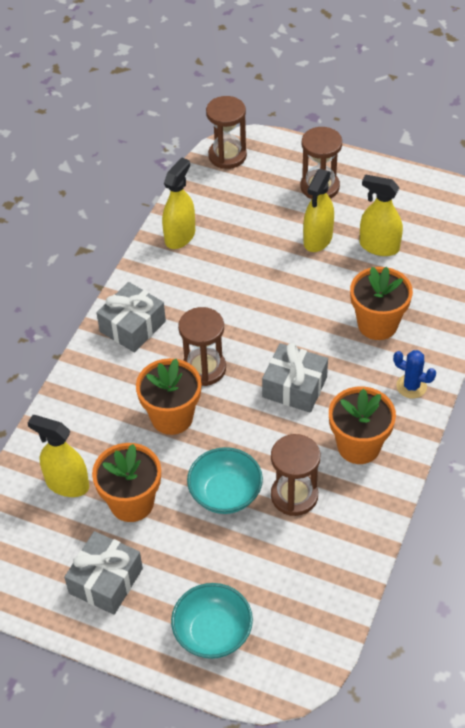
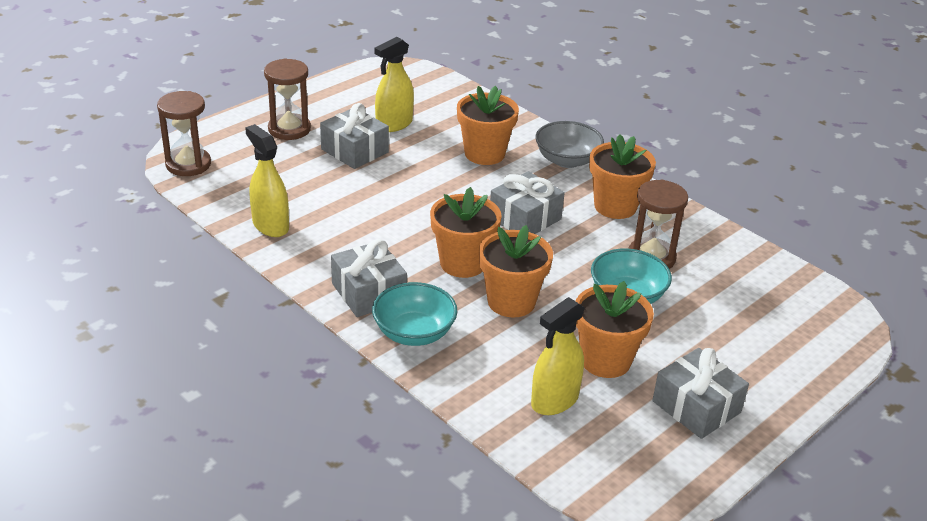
camera: 70 degrees left, 15 degrees down
(204, 368) = (463, 263): brown hourglass -> orange flower pot
(213, 633) = (785, 352): turquoise bowl -> turquoise bowl (414, 333)
(318, 239) = (354, 151): yellow spray bottle -> grey gift
(411, 386) = (567, 160): blue cactus -> grey bowl

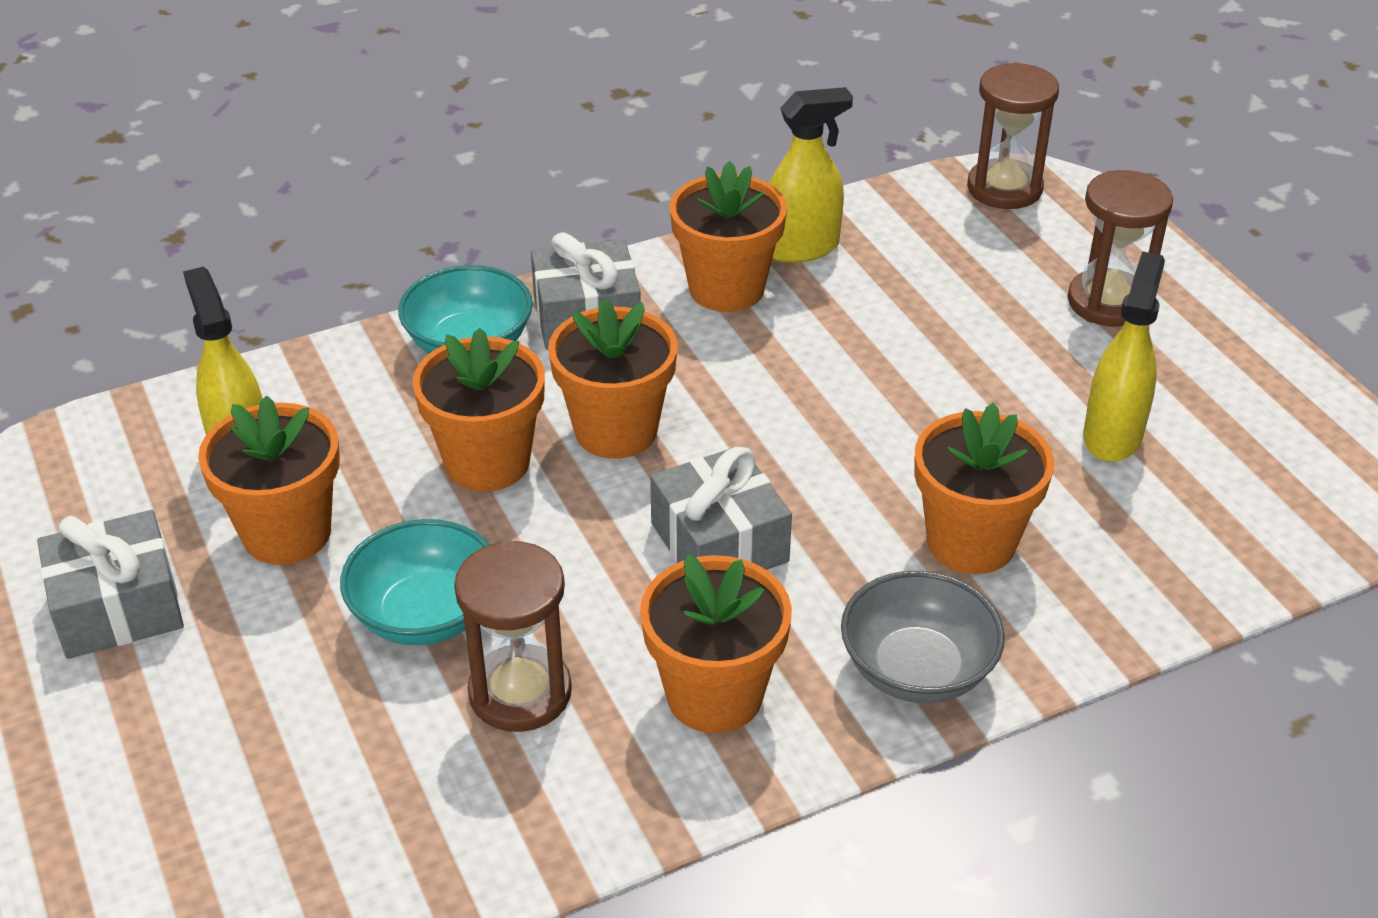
camera: 110 degrees right, 5 degrees up
(321, 246) = (726, 289): none -> orange flower pot
(354, 151) = (1016, 368): grey gift -> none
(394, 124) = (1112, 436): yellow spray bottle -> yellow spray bottle turned 45 degrees clockwise

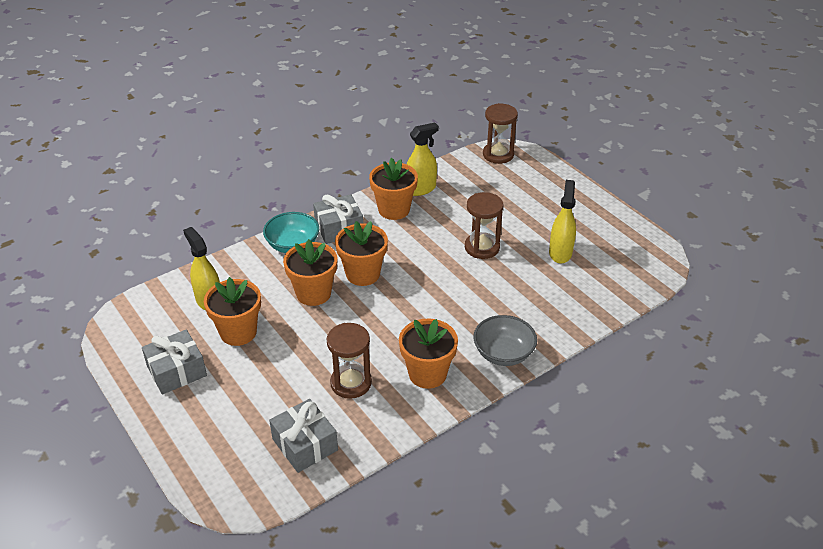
camera: 10 degrees left, 0 degrees up
(425, 615) = (305, 357): turquoise bowl -> none
(719, 542) = (415, 314): grey gift -> grey gift (305, 444)
(971, 542) = (514, 301): orange flower pot -> none
(1108, 302) = (548, 198): brown hourglass -> brown hourglass (482, 247)

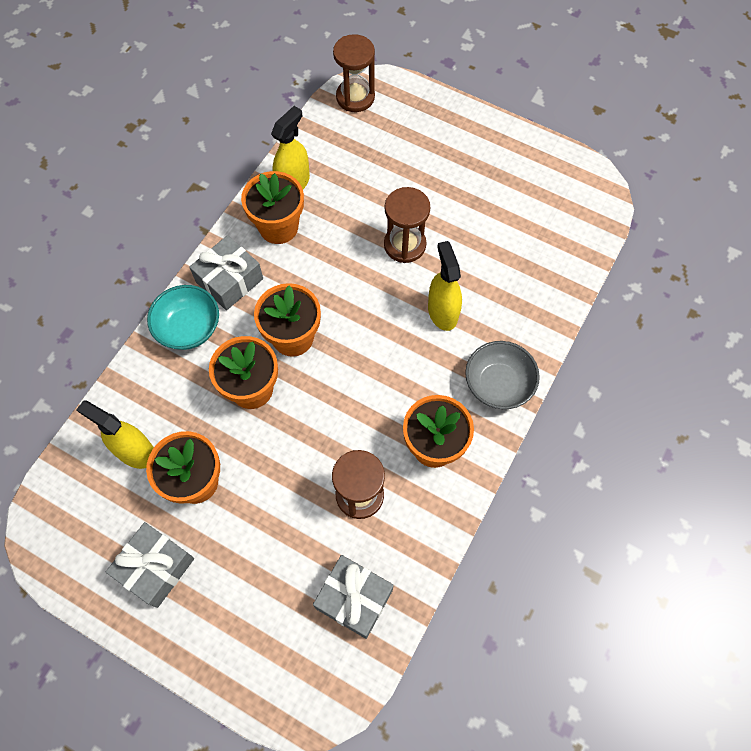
camera: 25 degrees left, 25 degrees up
(560, 253) = (491, 219): yellow spray bottle -> yellow spray bottle (442, 312)

